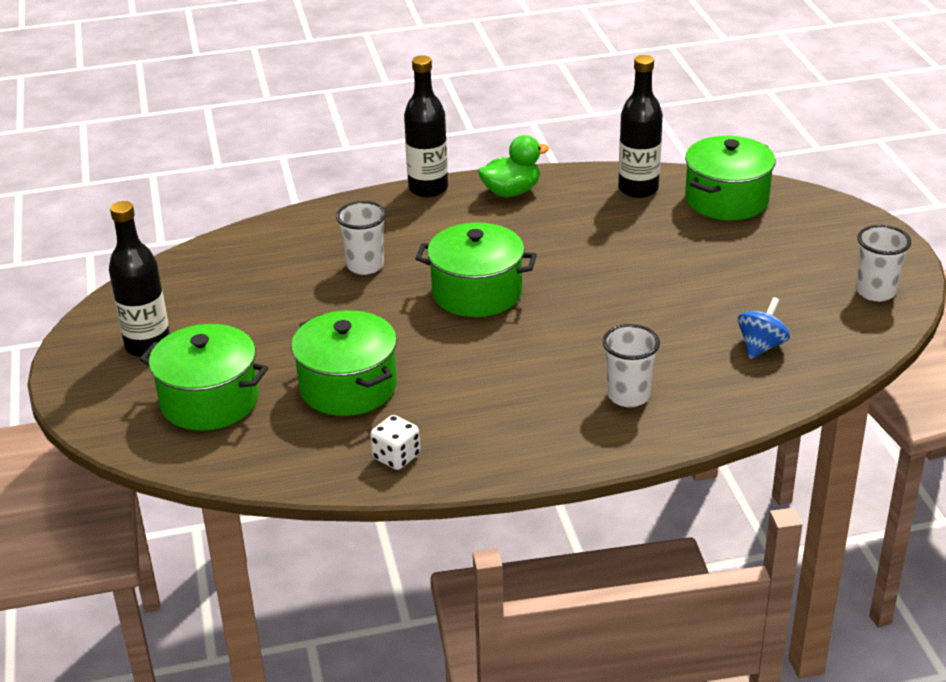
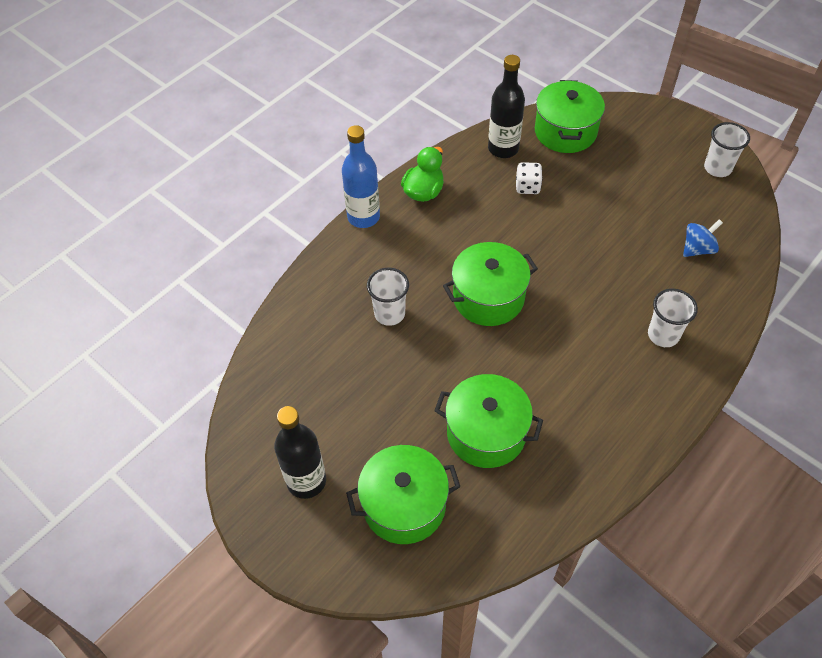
camera: 35 degrees left, 20 degrees up
(396, 457) = (577, 476): white dice -> white dice (527, 187)
(428, 188) = (363, 217): black bottle -> blue bottle
(761, 346) = (698, 249): blue spinning top -> blue spinning top turned 60 degrees clockwise

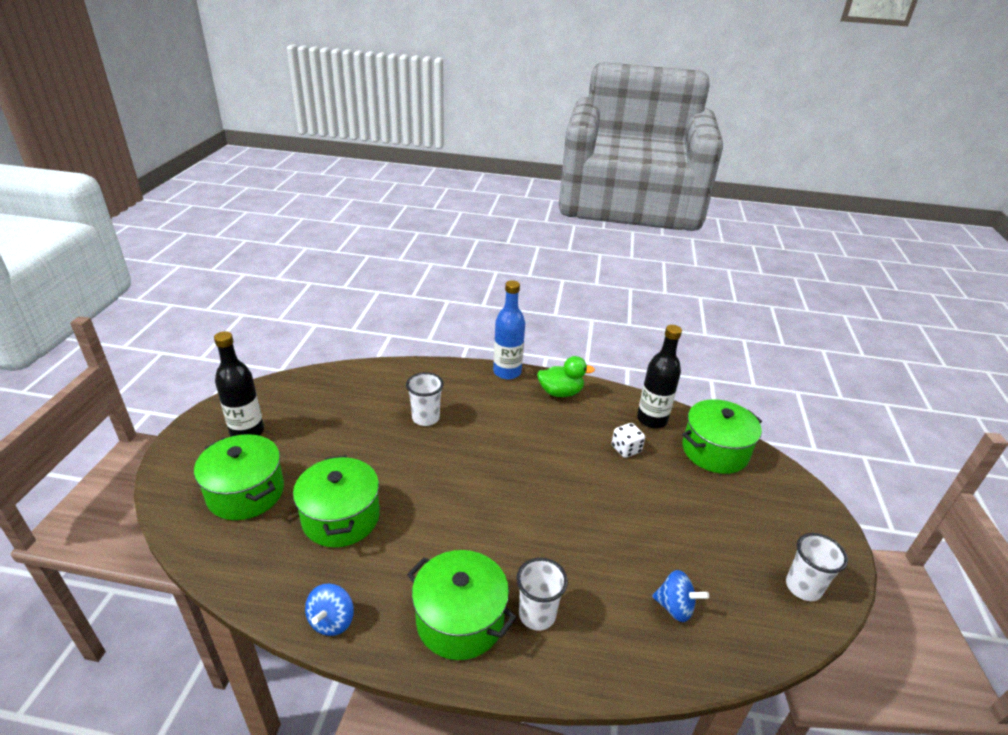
camera: 55 degrees right, 20 degrees down
(488, 297) = (484, 468): green pot -> green pot (460, 620)
(600, 477) = (332, 621): none -> blue spinning top

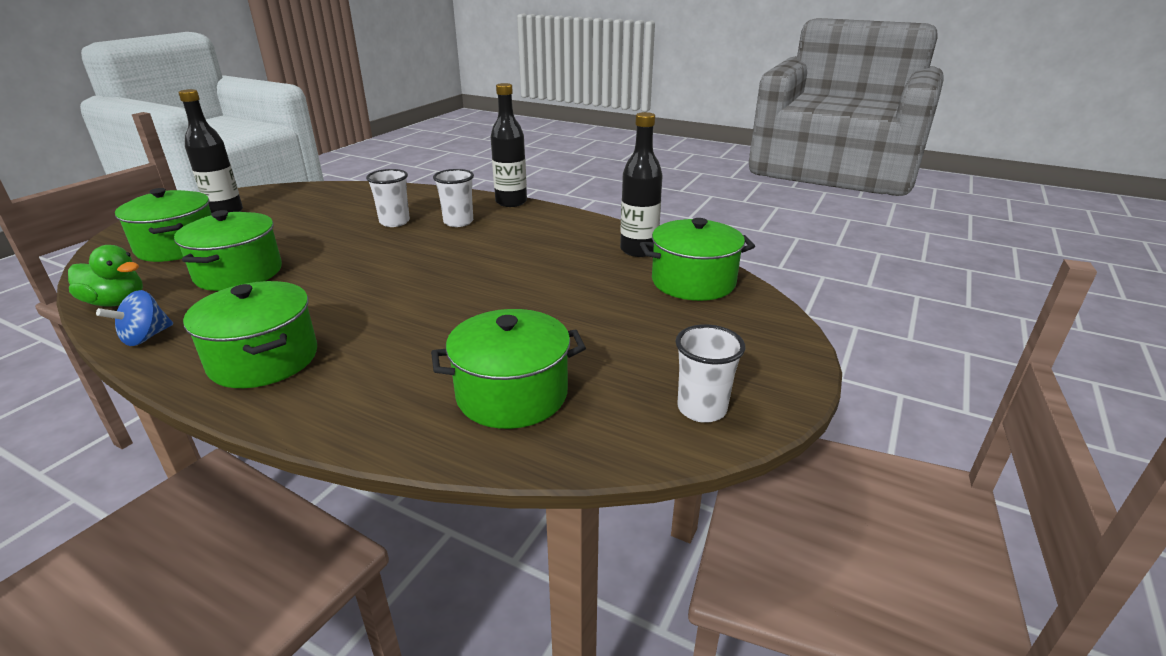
camera: 20 degrees right, 5 degrees down
(507, 372) = (511, 202): blue bottle -> black bottle
(537, 615) = (347, 370): white cup -> white cup (458, 222)
(560, 392) = (553, 221): green duck -> green duck (116, 302)
(626, 449) = (584, 267): white dice -> none
(675, 607) = (512, 394): blue spinning top -> green pot

